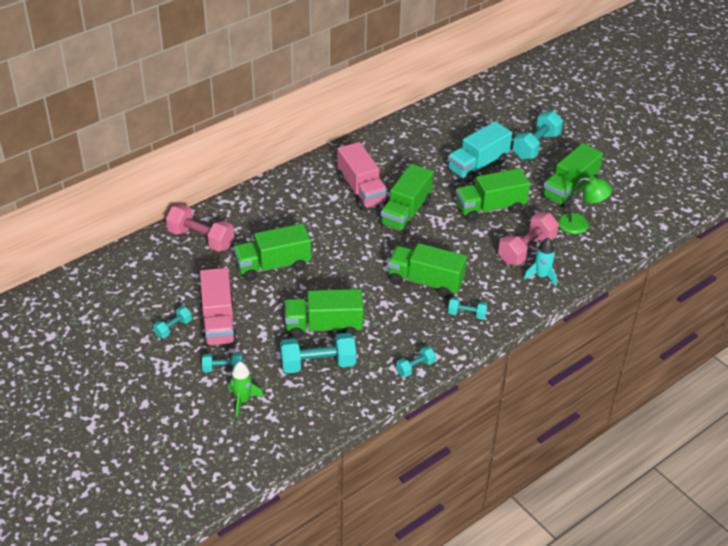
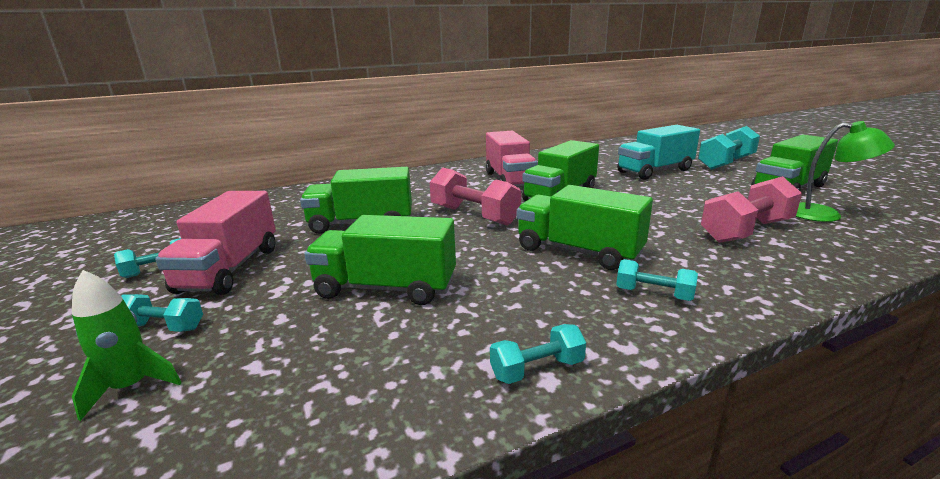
camera: 15 degrees right, 20 degrees down
(201, 239) = (296, 201): pink dumbbell -> pink dumbbell (474, 215)
(318, 364) = (336, 340): turquoise dumbbell -> none
(490, 208) = (677, 197): green truck -> none
(541, 276) = (787, 259): turquoise rocket -> none

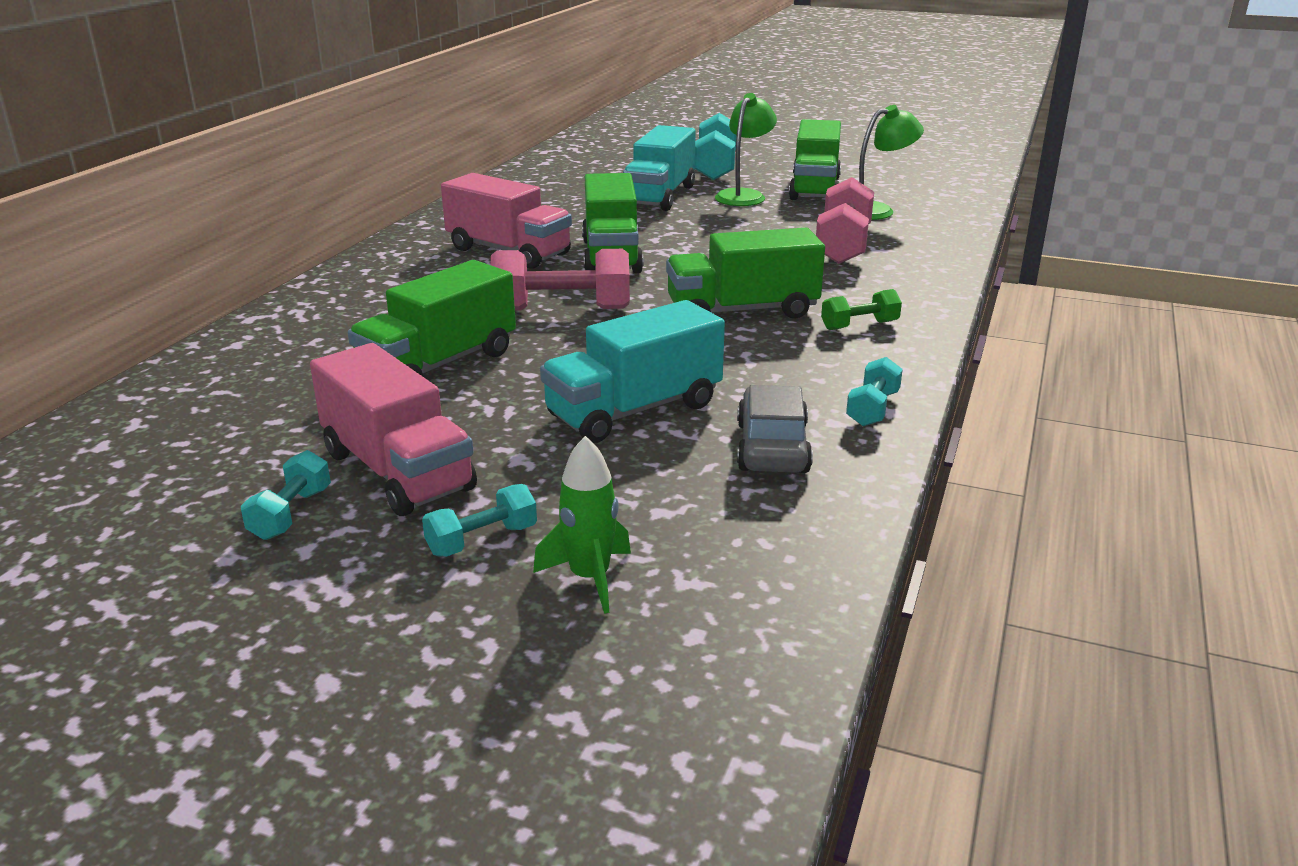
camera: 45 degrees left, 5 degrees up
(386, 288) = (634, 410): green truck -> turquoise truck
(404, 359) = (772, 447): none -> grey car
(653, 294) = (859, 325): turquoise dumbbell -> green dumbbell
(718, 182) = (744, 195): none -> green lamp

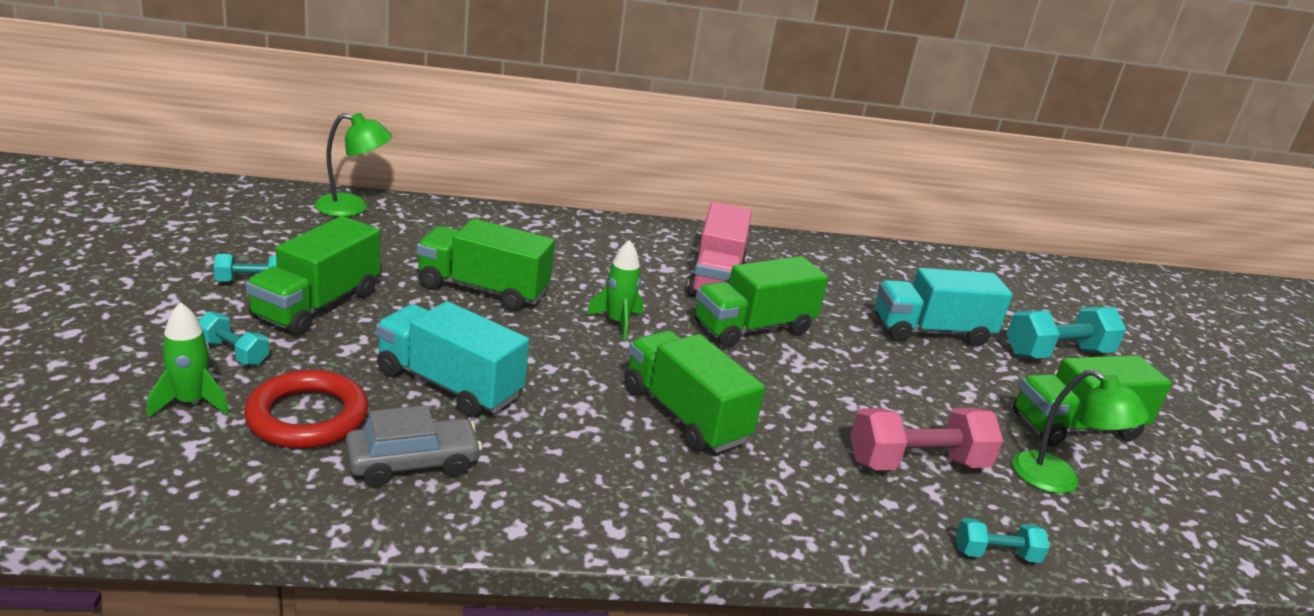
camera: 60 degrees right, 0 degrees up
(398, 471) = (317, 305): pink truck -> green truck
(562, 309) = (617, 322): pink dumbbell -> green rocket
(659, 499) = (307, 417): none -> red ring
(744, 195) = (994, 381): green lamp -> green lamp (353, 208)
(859, 325) = (704, 493): green dumbbell -> none
(872, 409) = (515, 516): turquoise dumbbell -> turquoise dumbbell (996, 554)

